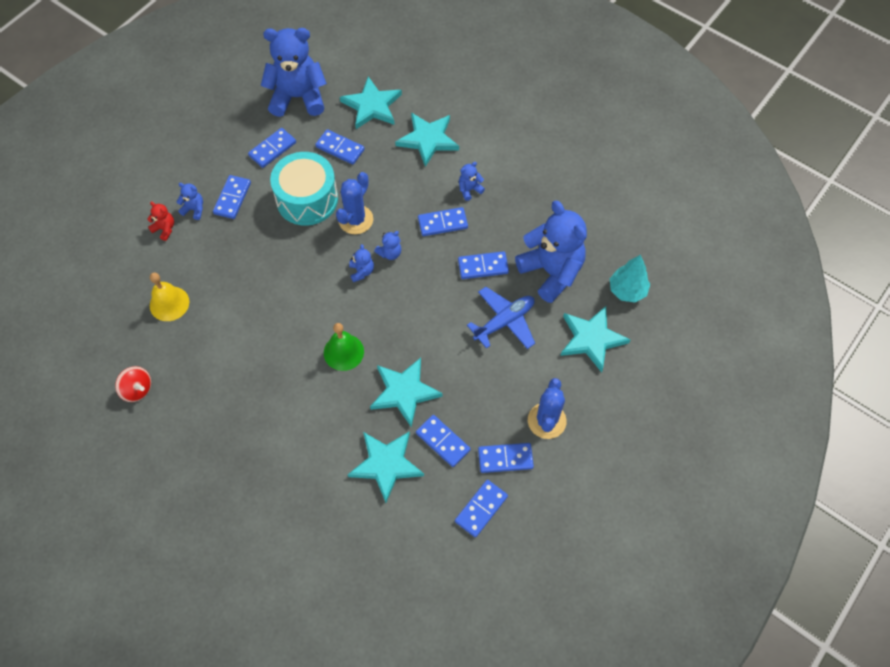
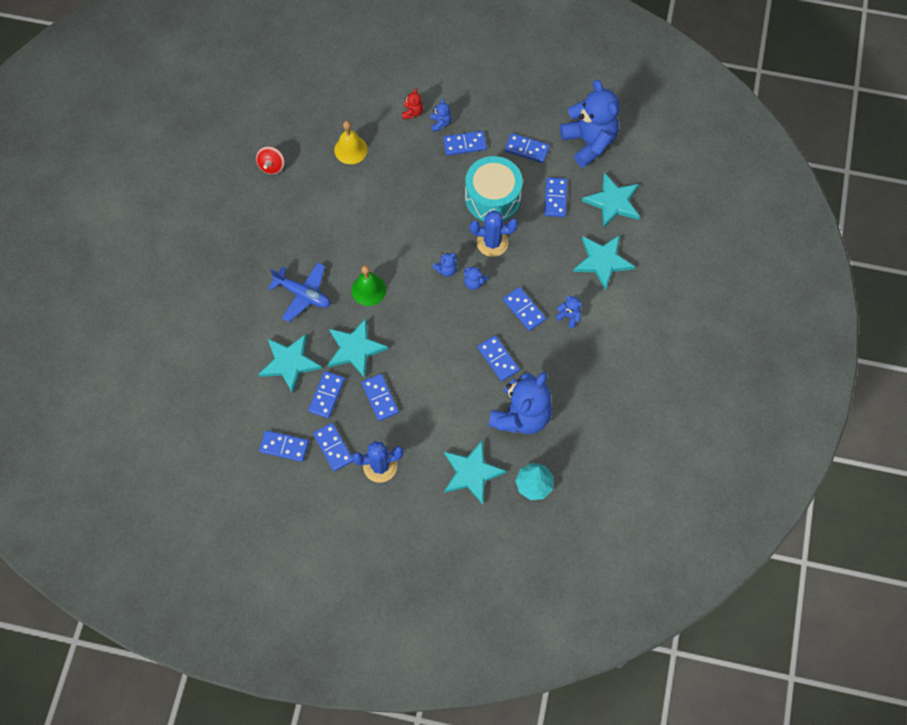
camera: 65 degrees right, 5 degrees up
(471, 390) = (380, 398): none -> blue domino
(504, 322) = (454, 397): blue plane -> blue plane (303, 294)

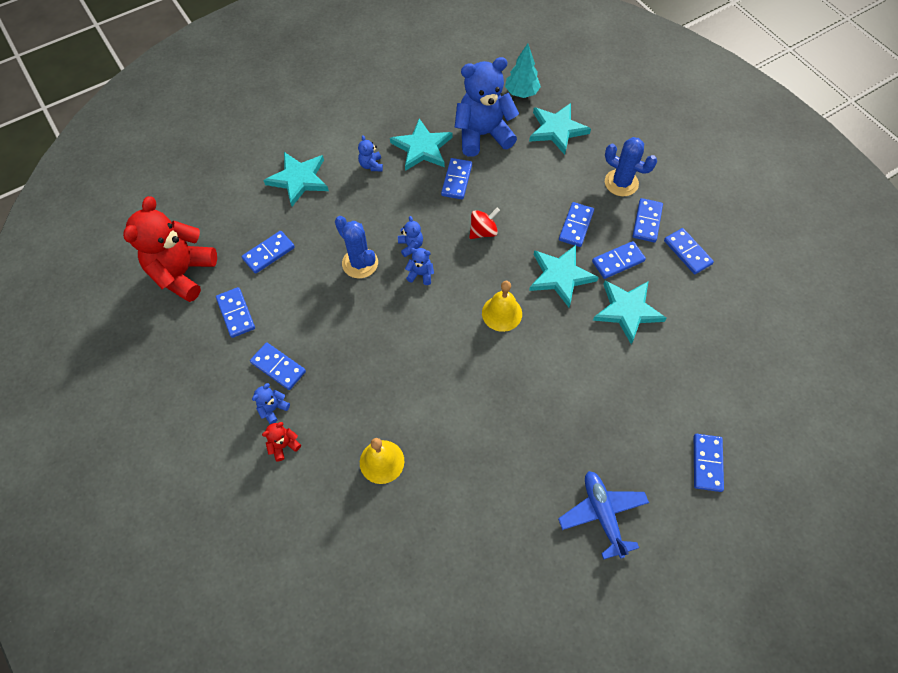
camera: 135 degrees left, 5 degrees down
(272, 166) = (475, 518): red spinning top -> red spinning top (483, 231)
(303, 294) = (563, 358): blue plane -> blue plane (602, 514)
(368, 290) = (502, 313): green bell -> yellow bell
(492, 198) = (315, 298): turquoise drum -> none
(524, 309) = (397, 196): blue domino -> blue domino (707, 463)
(589, 142) = (183, 273): blue teddy bear -> red teddy bear
(613, 202) = (233, 212): turquoise star -> turquoise star (422, 148)

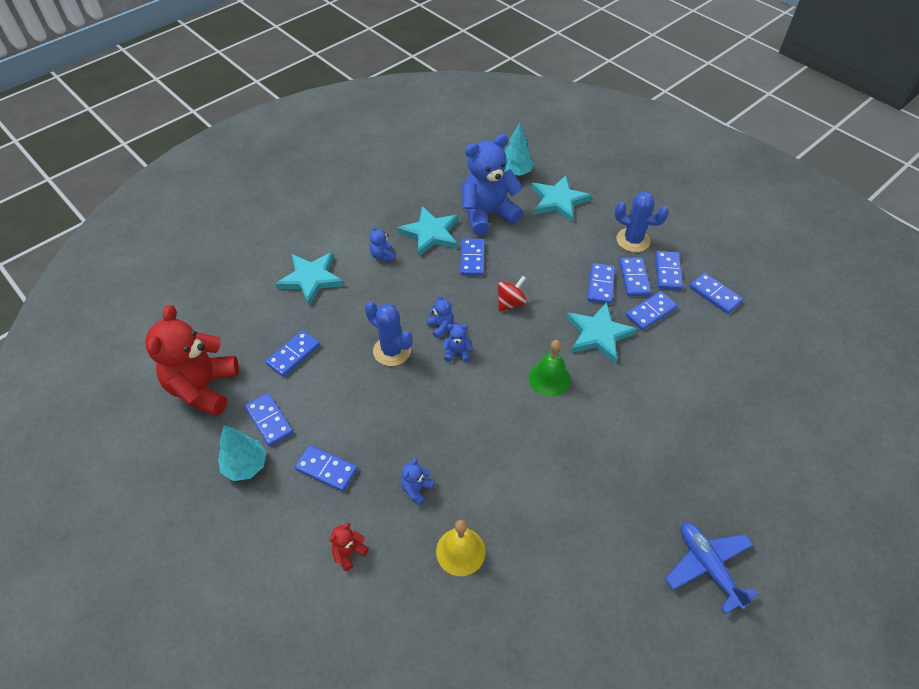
camera: 10 degrees left, 10 degrees down
(208, 352) = (246, 466): none -> turquoise tree
(273, 408) = (329, 514): blue teddy bear -> blue teddy bear (416, 489)
(502, 313) = (549, 378): yellow bell -> green bell
(627, 310) = (673, 357): turquoise star -> none
(707, 463) = (797, 495): blue domino -> blue domino (634, 278)

